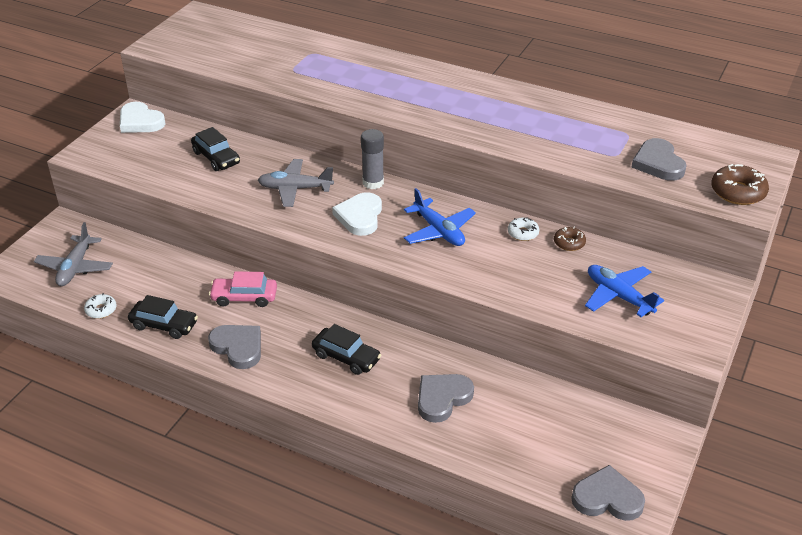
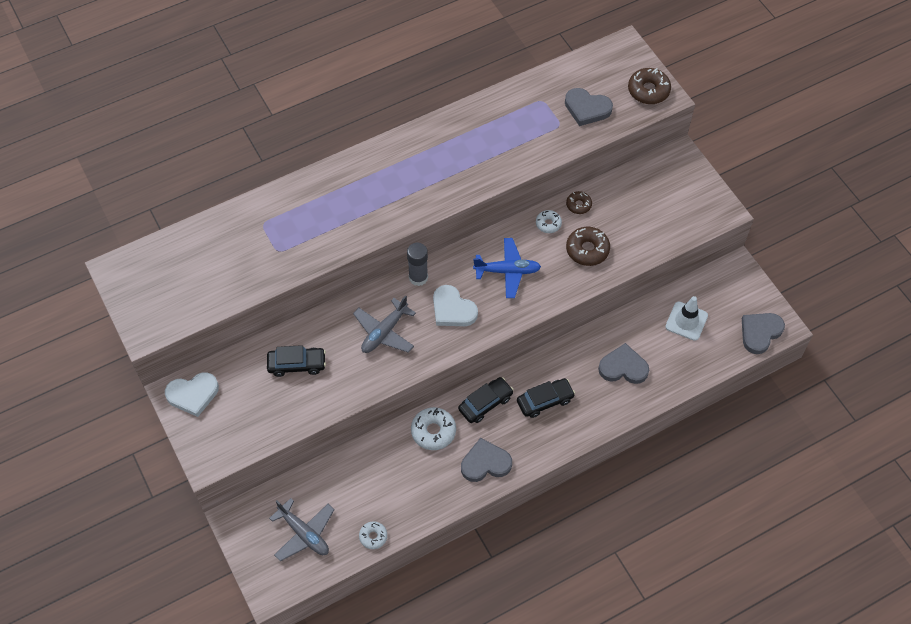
camera: 55 degrees left, 20 degrees up
(164, 325) = (424, 500): black car -> black car (485, 403)
(244, 297) = (433, 431): pink car -> white donut
(442, 398) = (623, 367): grey heart -> grey heart turned 105 degrees clockwise
(524, 271) = (587, 250): none -> brown donut
(552, 424) = (686, 321): none -> white traffic cone
(618, 296) = (648, 215): blue plane -> none

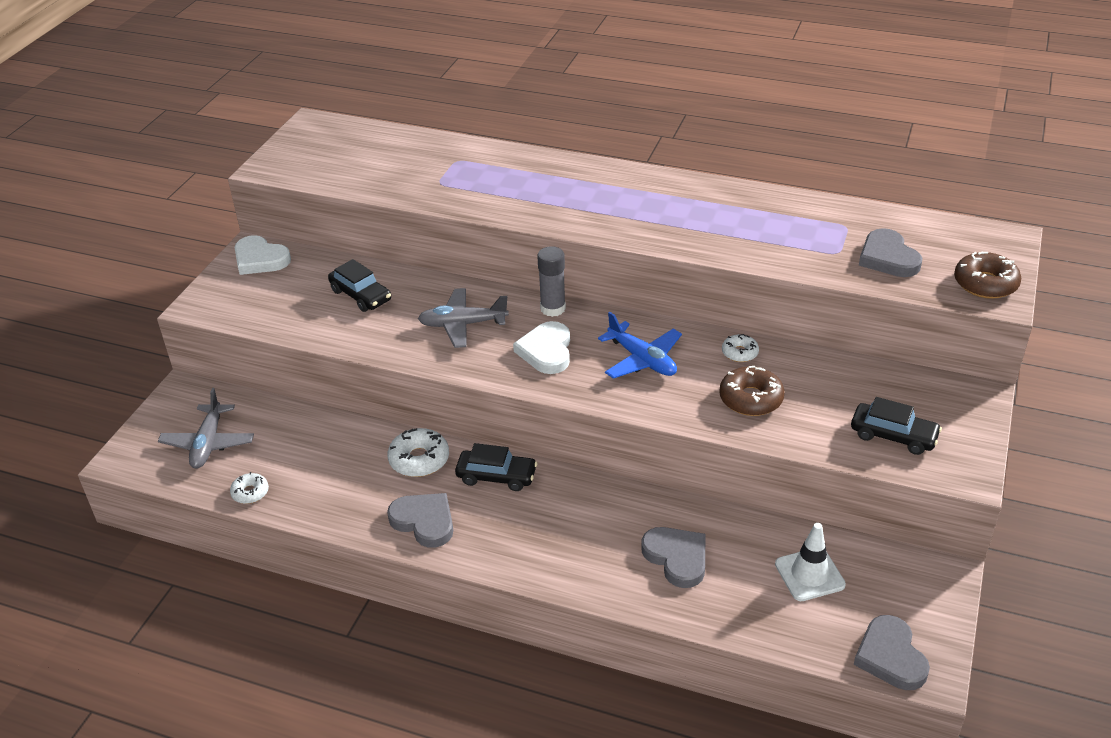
camera: 50 degrees right, 20 degrees down
(545, 401) = (554, 520): black car -> black car (893, 436)
(578, 205) = (795, 359): brown donut -> none
(760, 333) = (890, 656): grey heart -> grey heart turned 105 degrees counterclockwise

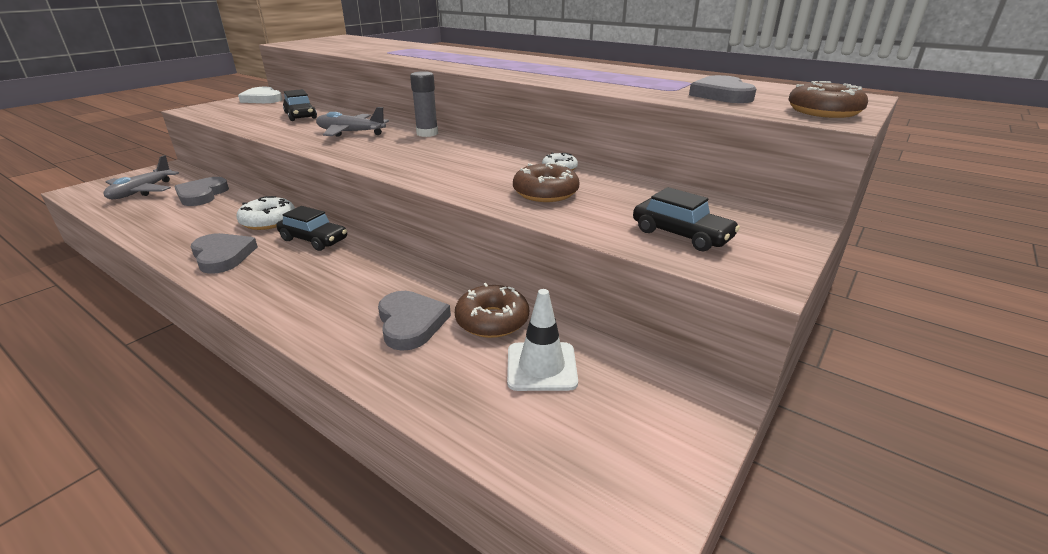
camera: 15 degrees right, 10 degrees down
(250, 492) = (127, 218): white donut -> none
(546, 351) = (396, 149): white heart -> none
(642, 359) = (468, 162): blue plane -> none
(743, 538) = (492, 320): none -> brown donut
(890, 656) = (592, 483): grey heart -> grey heart (202, 195)

